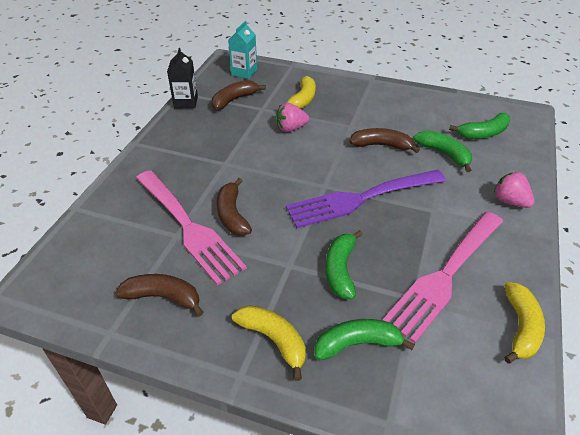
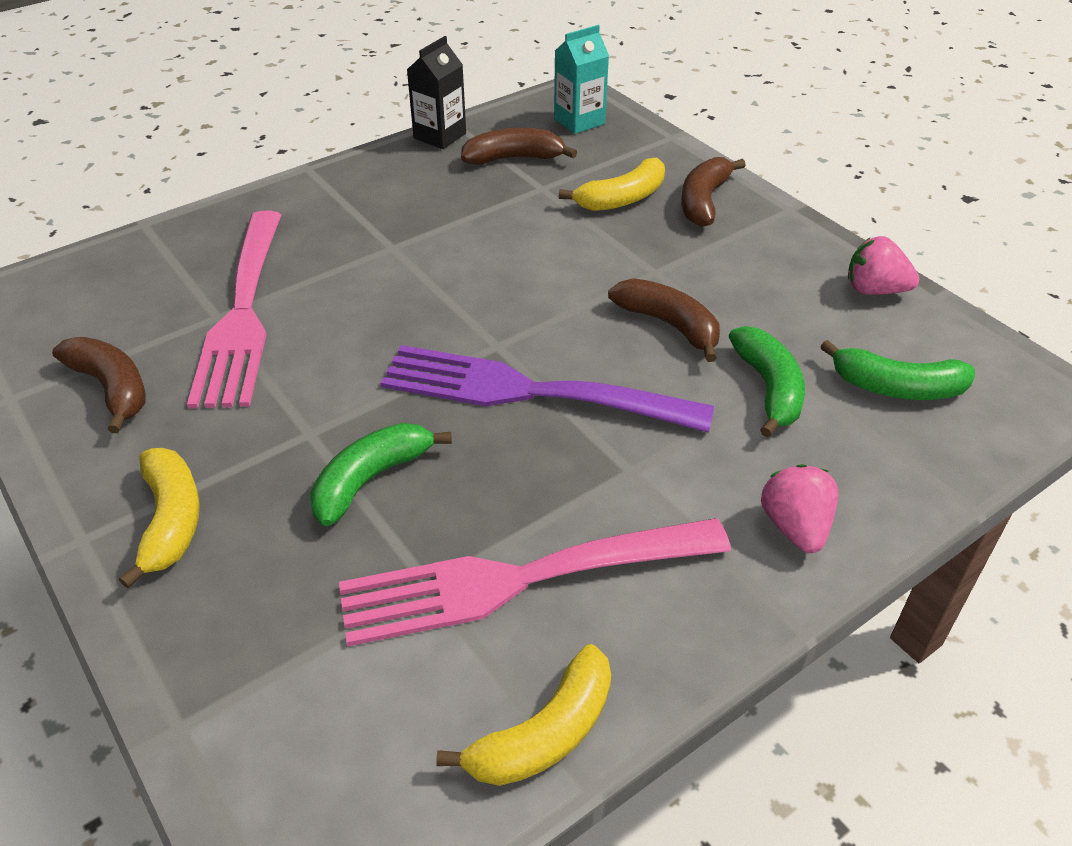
camera: 35 degrees right, 0 degrees up
(232, 215) = (316, 324): brown banana -> brown banana (704, 201)
(291, 128) = (550, 236): pink strawberry -> pink strawberry (874, 290)
(357, 344) = (267, 594): green banana -> none

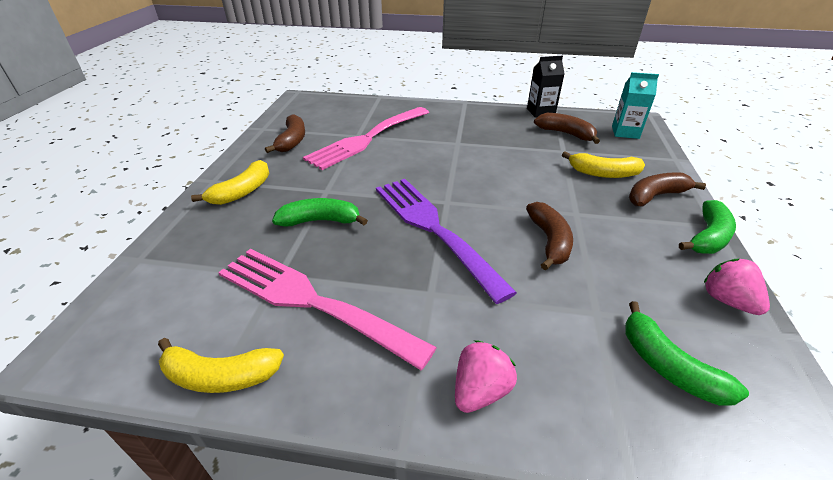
camera: 45 degrees right, 5 degrees down
(768, 388) = (568, 307): green banana -> green banana (708, 237)

